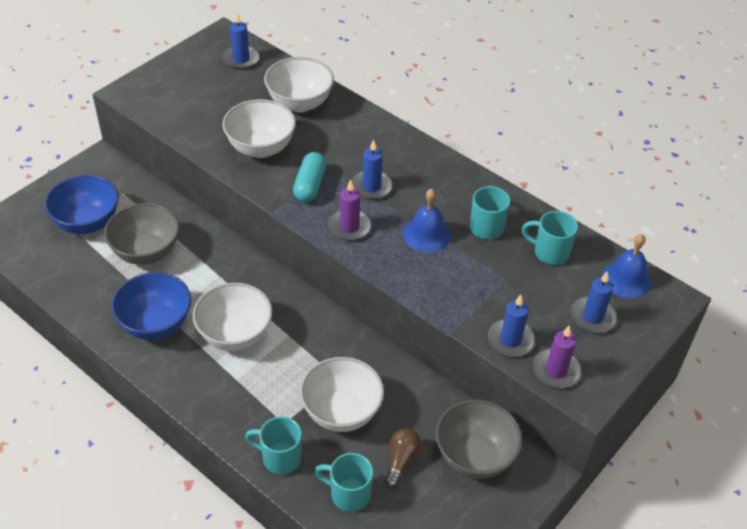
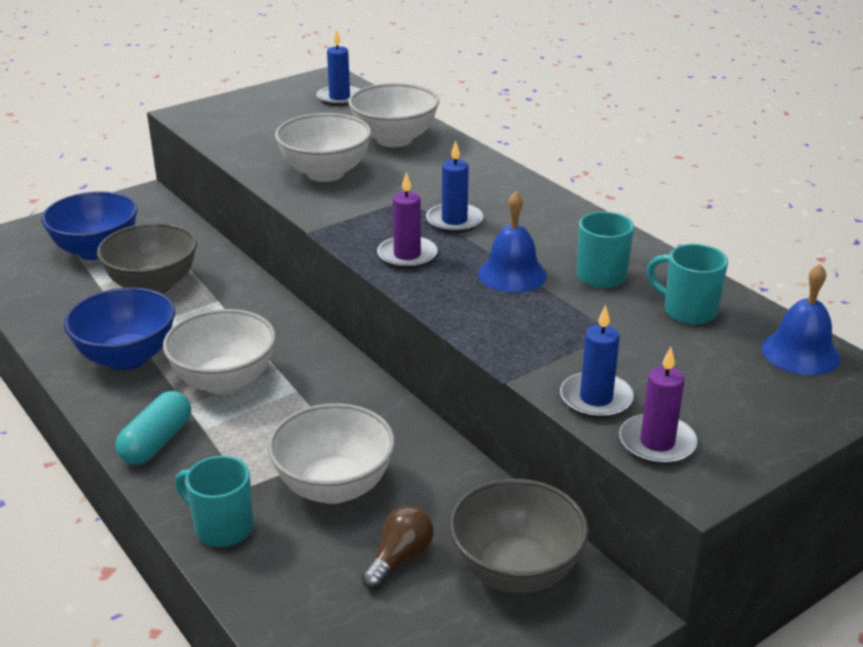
camera: 15 degrees right, 15 degrees down
(309, 185) = (372, 212): turquoise capsule -> turquoise capsule (156, 442)
(349, 494) = (303, 588): turquoise mug -> none
(592, 317) = (734, 388): blue candle -> none

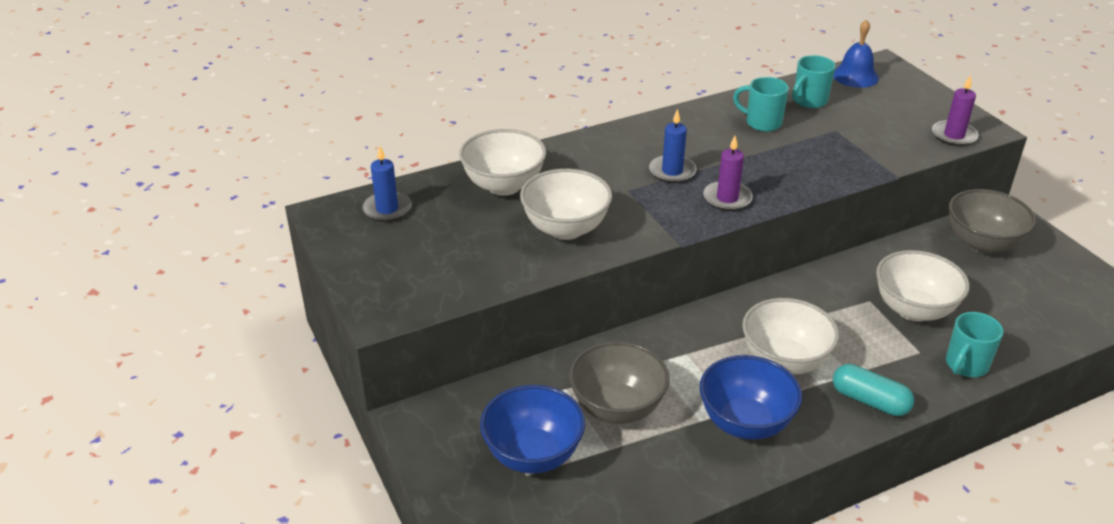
camera: 80 degrees left, 5 degrees up
(399, 559) = (981, 287): brown light bulb -> none
(512, 274) = (759, 157): blue bell -> none
(596, 399) = (912, 148): blue candle -> none

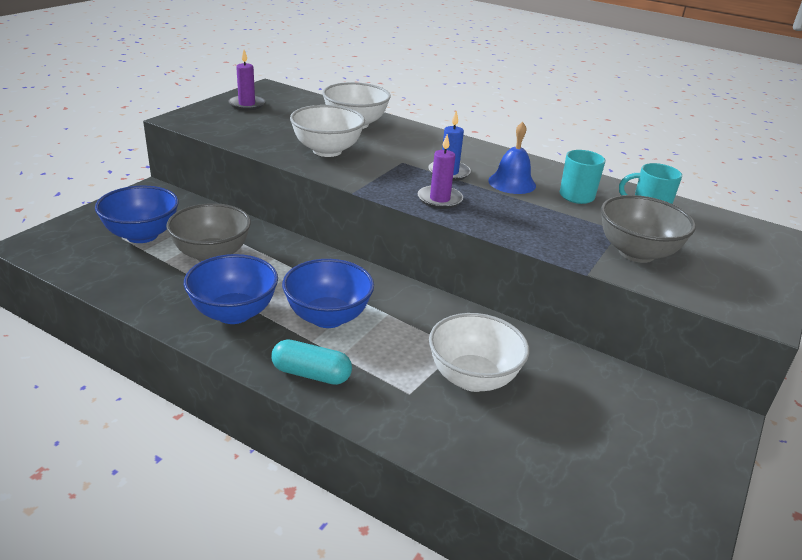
camera: 55 degrees right, 5 degrees down
(387, 209) = (289, 100): blue candle -> none
(784, 361) = (328, 317): white bowl -> blue bowl
(855, 76) = (733, 226): blue bell -> blue bell (512, 183)
(869, 401) = (311, 374): turquoise capsule -> turquoise capsule turned 75 degrees counterclockwise
(954, 135) = (716, 296): purple candle -> purple candle (247, 104)
(966, 365) = (417, 429): turquoise mug -> none
(982, 243) = (641, 408): grey bowl -> grey bowl (636, 253)

